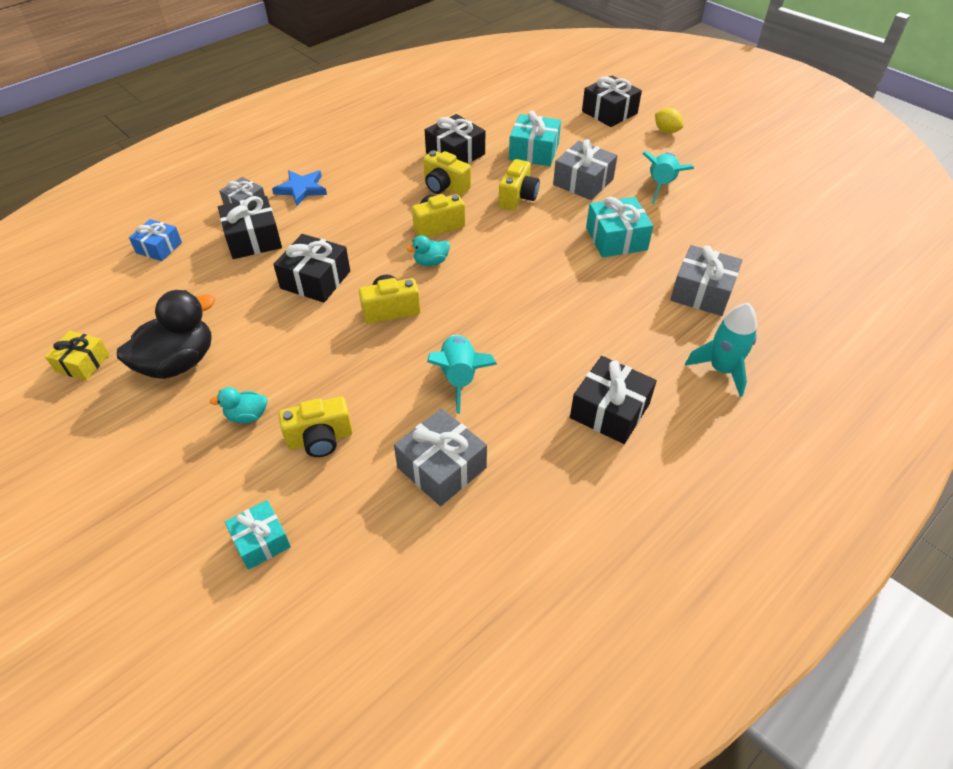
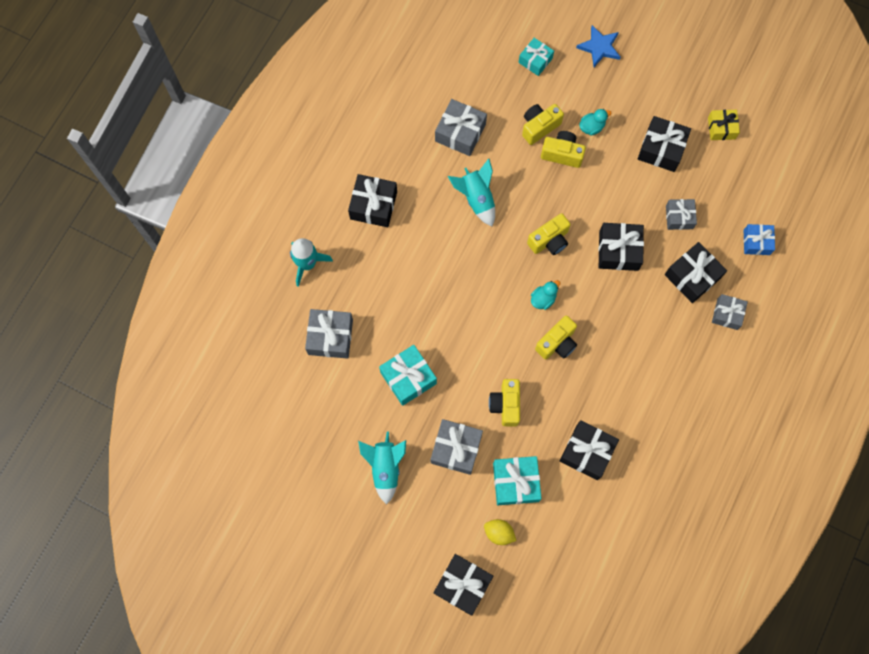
camera: 160 degrees right, 25 degrees up
(178, 363) = (661, 149): black duck -> black gift
(221, 290) = (679, 217): none -> grey gift
(301, 189) = (694, 350): blue star -> blue star (599, 47)
(445, 187) = (574, 398): yellow camera -> yellow camera (562, 154)
(666, 131) = (397, 568): yellow lemon -> yellow lemon (499, 533)

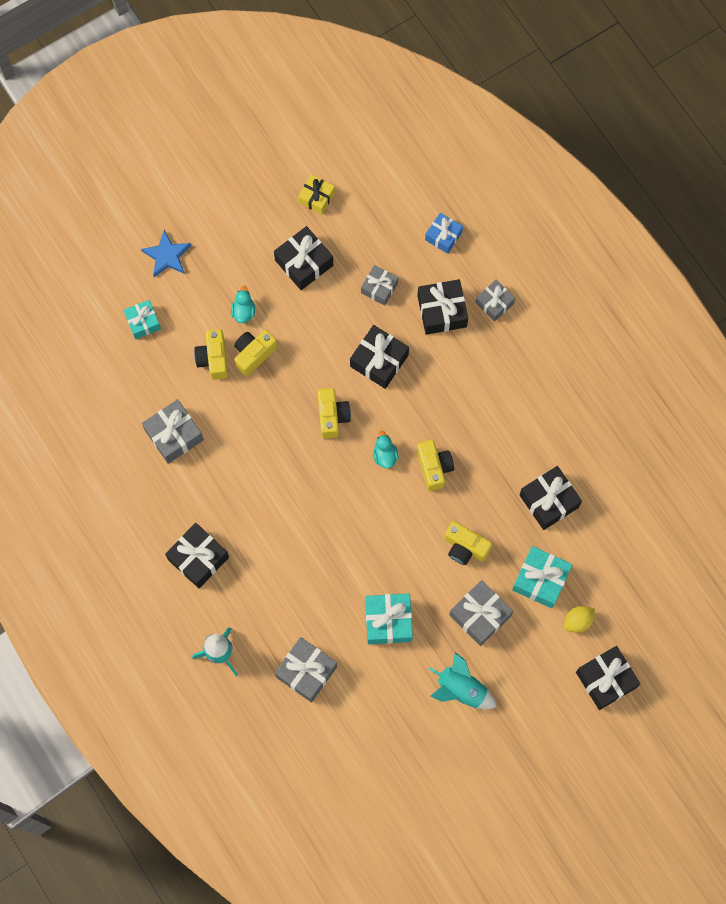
camera: 60 degrees left, 0 degrees up
(476, 198) = (250, 458): turquoise rocket -> none

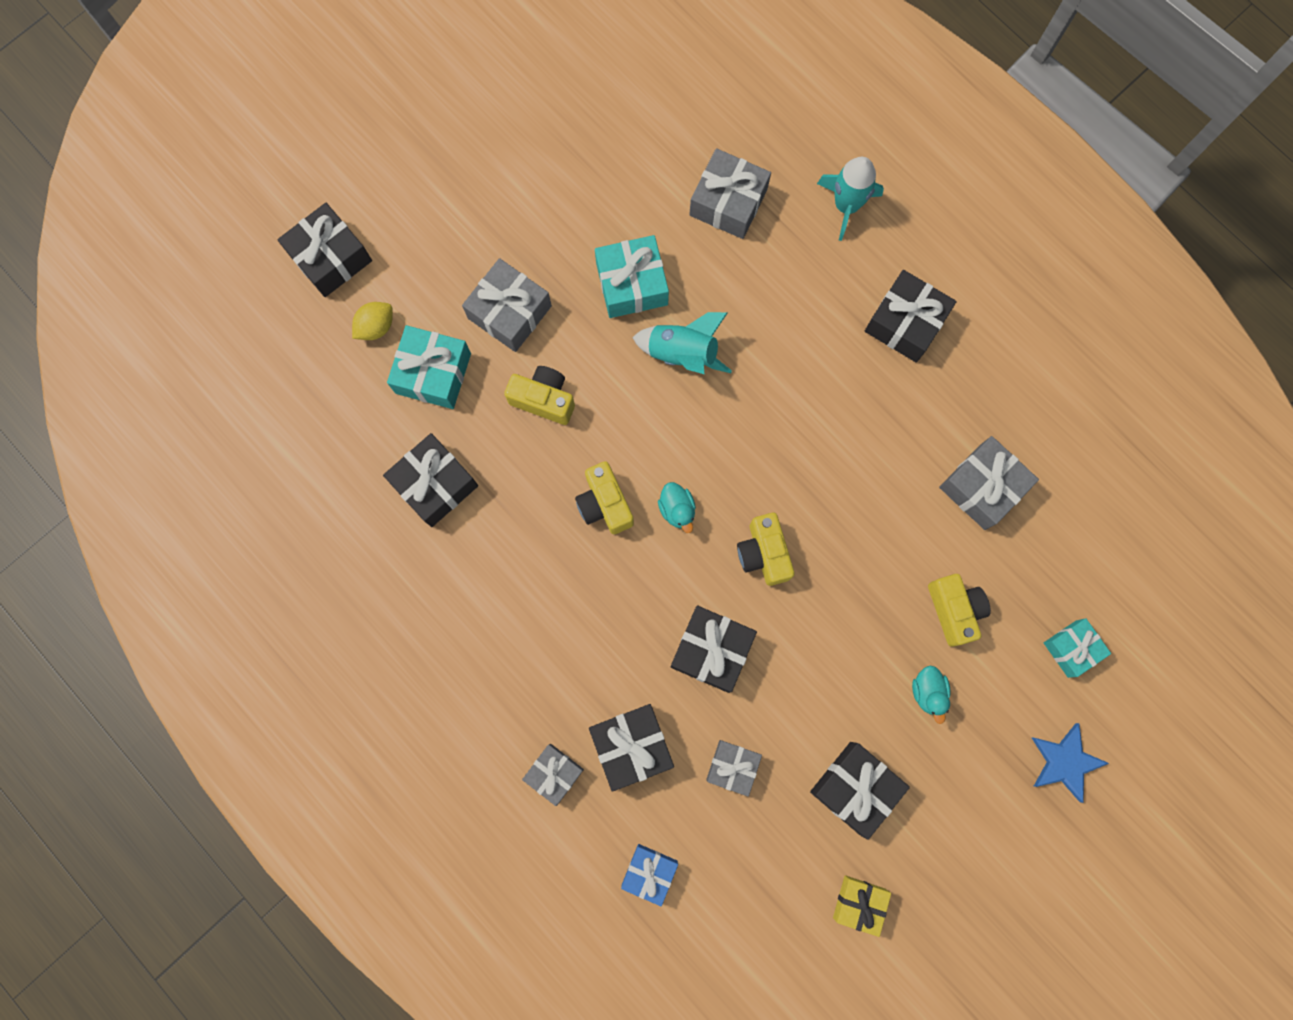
camera: 170 degrees right, 5 degrees up
(254, 354) = (897, 627): yellow camera -> none
(461, 689) = (521, 213): turquoise rocket -> turquoise rocket (682, 353)

